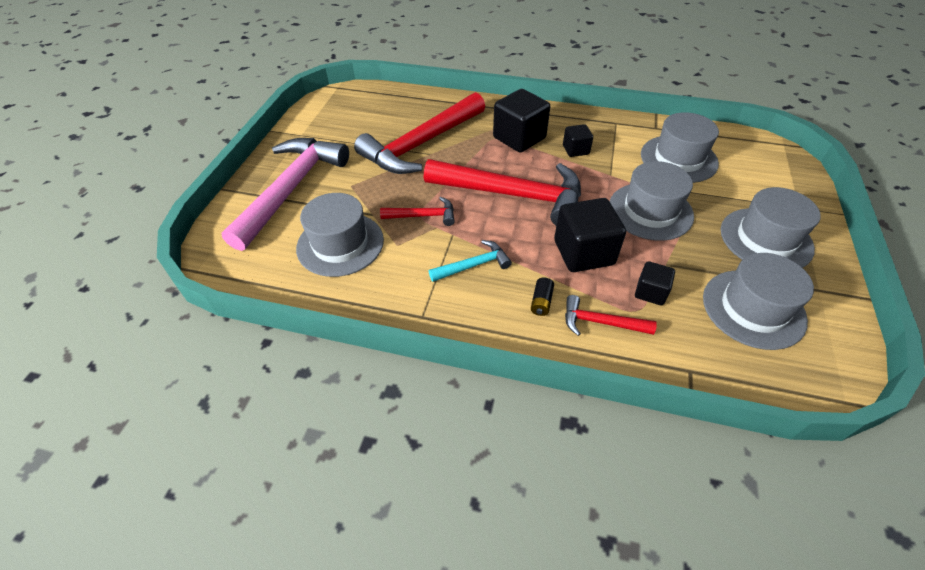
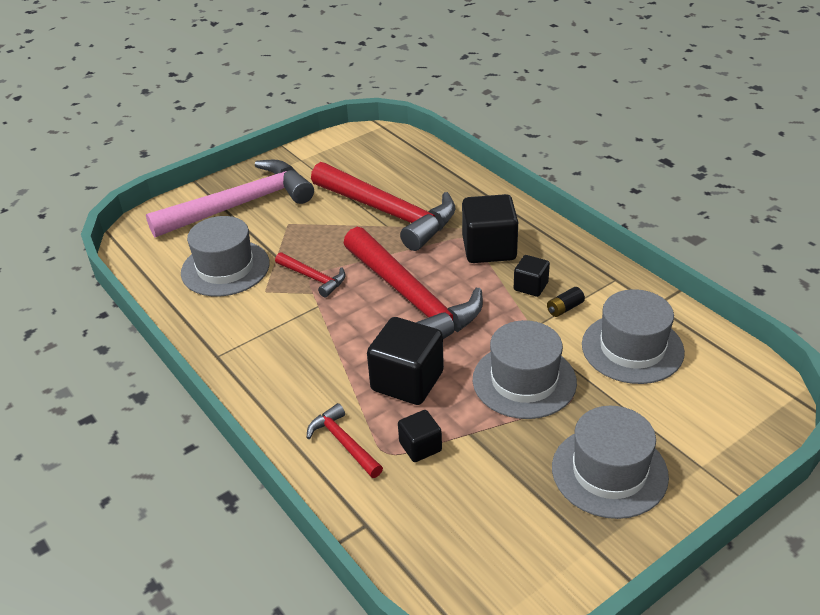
camera: 40 degrees right, 10 degrees down
(421, 144) = (389, 213): red hammer -> red hammer turned 135 degrees counterclockwise
(474, 265) = (302, 340): turquoise hammer -> none
(541, 302) = (317, 399): black battery -> black battery (564, 308)
(753, 308) = (497, 518): grey hat -> none

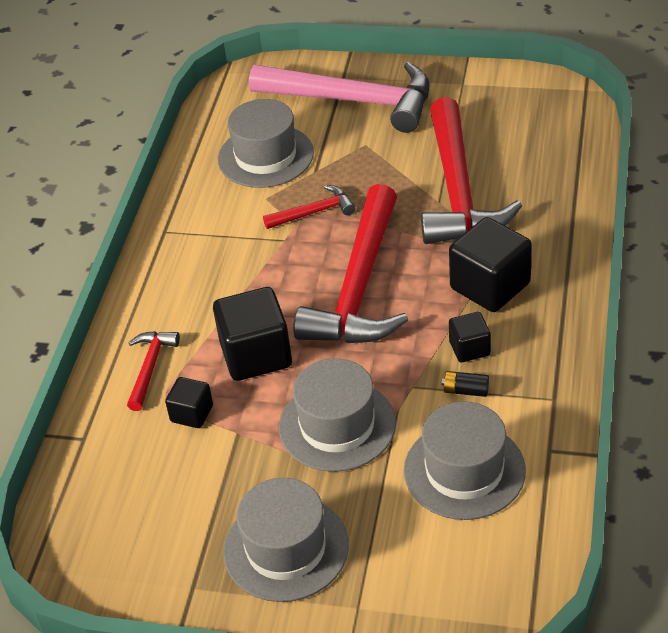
camera: 50 degrees right, 5 degrees up
(314, 278) = (314, 212): red hammer -> red hammer turned 105 degrees counterclockwise

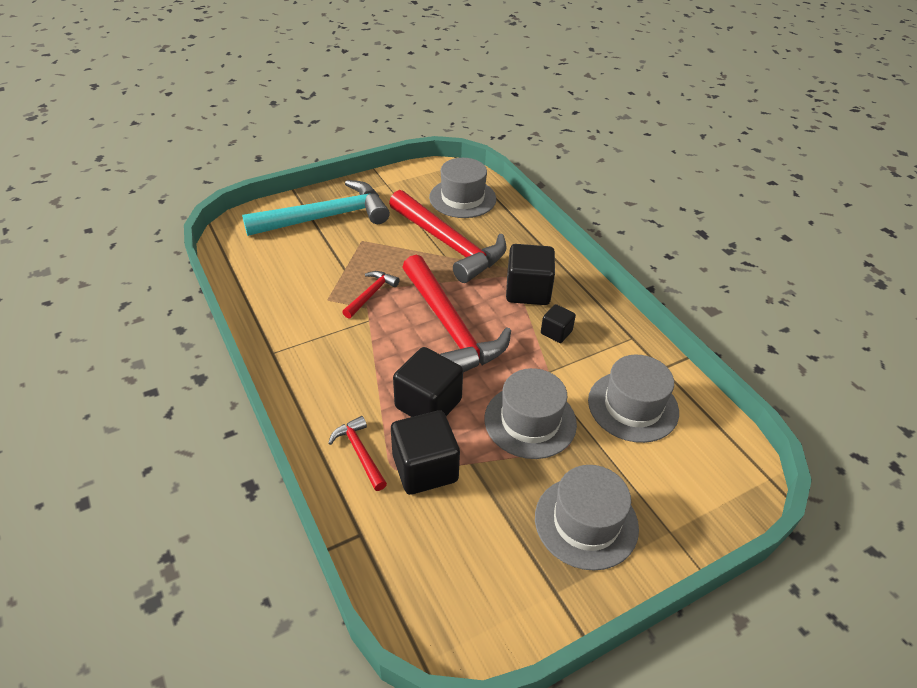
camera: 45 degrees left, 0 degrees up
(192, 413) = (425, 468): black cube -> black cube, size x1.85
(265, 156) = (299, 273): grey hat -> grey hat (462, 198)
(354, 101) = (326, 217): pink hammer -> turquoise hammer
(466, 390) = (581, 358): black battery -> none

